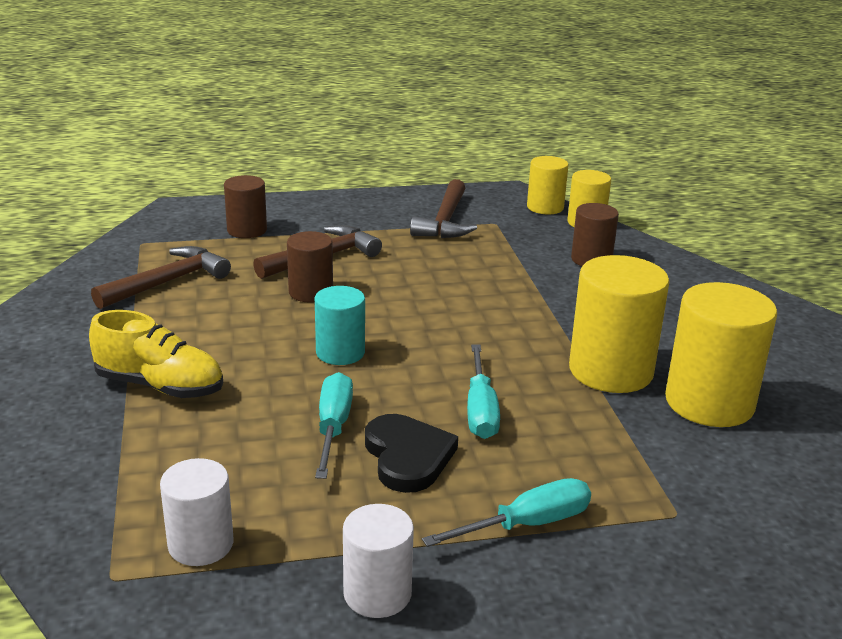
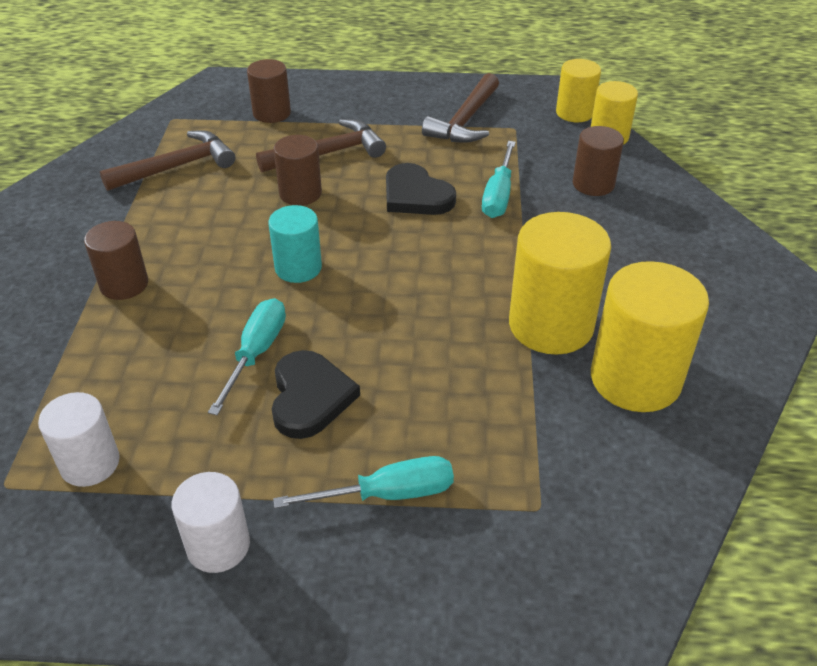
camera: 15 degrees right, 15 degrees up
(160, 386) = (124, 284): yellow shoe -> brown cylinder
(428, 283) = (416, 195): none -> black heart
(480, 410) = (401, 354): turquoise screwdriver -> turquoise screwdriver (498, 195)

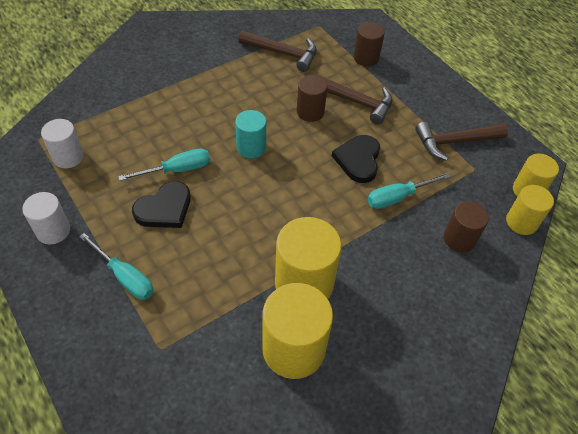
camera: 50 degrees right, 10 degrees up
(124, 284) = (182, 93): brown cylinder -> none

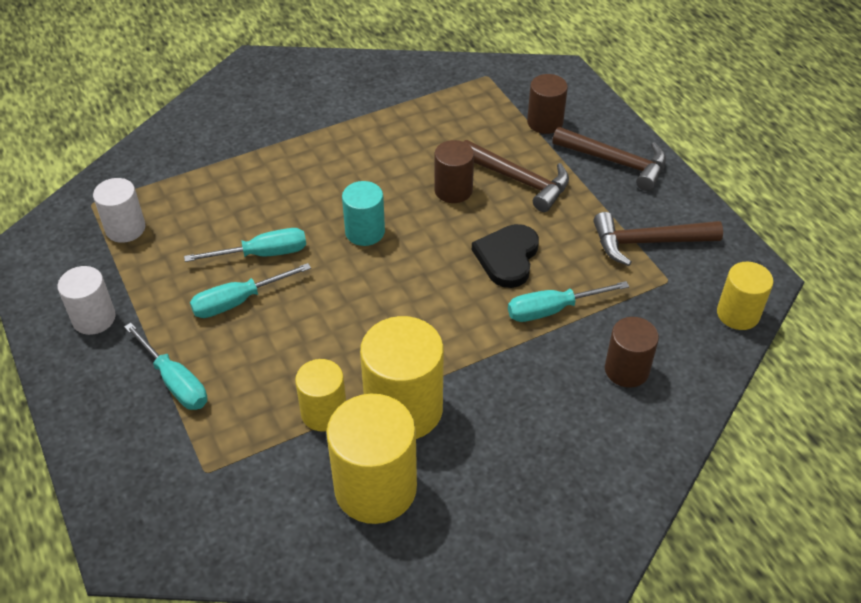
camera: 10 degrees right, 5 degrees down
(164, 208) = (238, 301): black heart -> turquoise screwdriver
(283, 53) = (430, 110): brown hammer -> brown hammer (615, 162)
(521, 222) = (719, 355): yellow cylinder -> yellow cylinder (324, 412)

